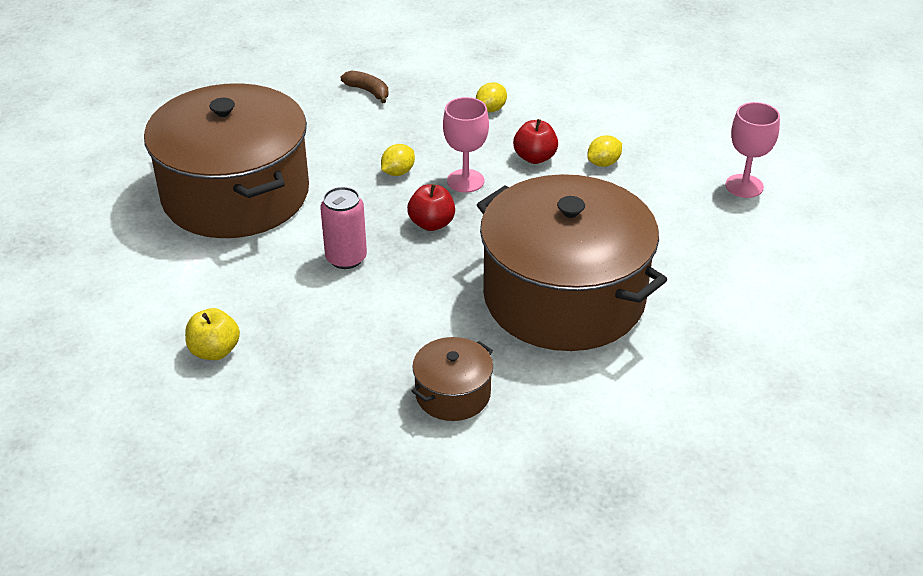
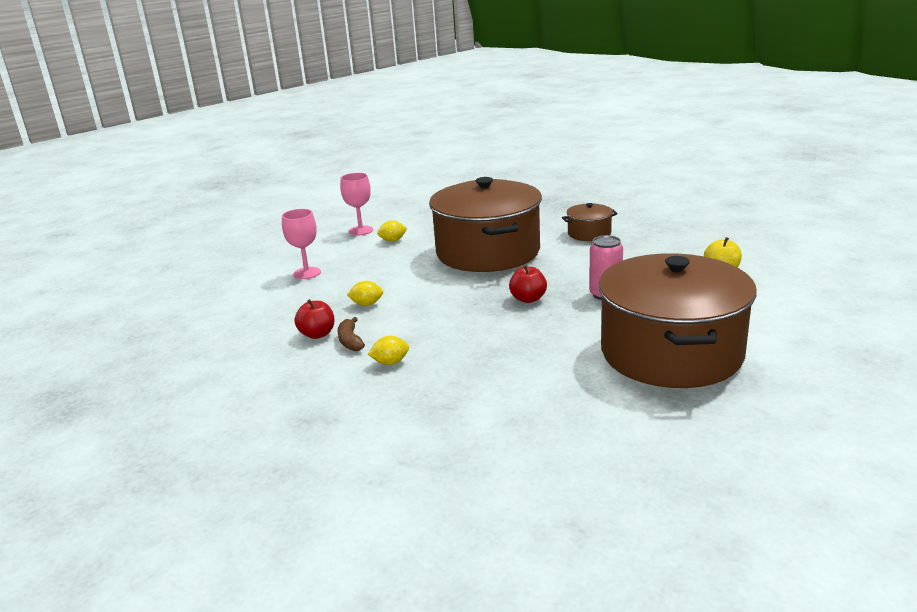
camera: 145 degrees left, 15 degrees down
(368, 91) = (480, 413): brown banana -> brown banana (350, 341)
(398, 172) = (520, 335): yellow lemon -> yellow lemon (393, 240)
(465, 181) = (476, 317): pink goblet -> pink goblet (361, 230)
(535, 158) = (407, 319): red apple -> red apple (317, 334)

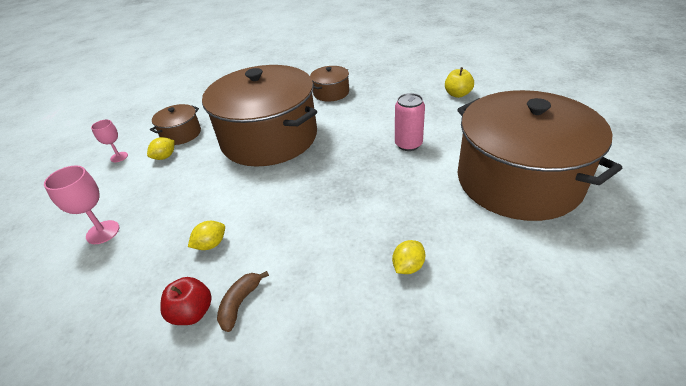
camera: 35 degrees left, 15 degrees up
(350, 341) = (240, 303): brown banana -> brown banana turned 75 degrees clockwise
(361, 230) = (119, 157): pink goblet -> pink goblet, size x0.66
(390, 362) = (312, 311): yellow lemon -> yellow lemon (408, 266)
(421, 228) = (181, 134): none -> brown pot
(528, 299) = (356, 173): red apple -> none

